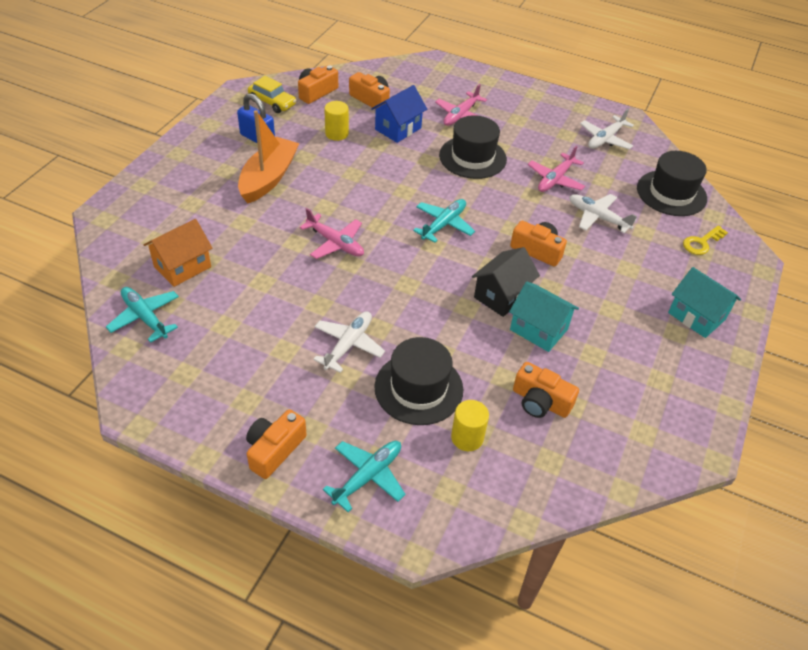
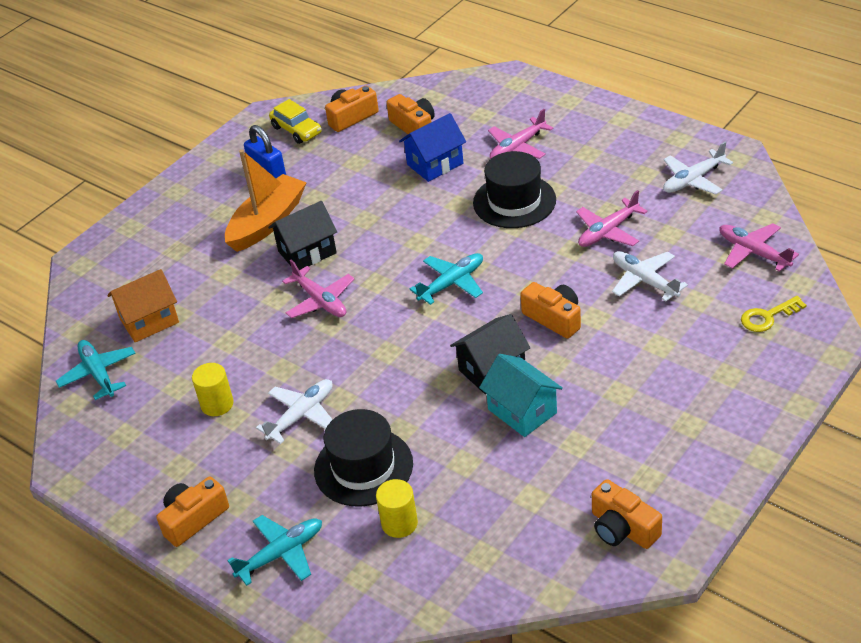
camera: 20 degrees right, 5 degrees down
(311, 202) = (307, 252): none -> black house
(337, 134) = (360, 169): yellow cylinder -> yellow cylinder (217, 404)
(540, 401) = (495, 491): orange camera -> orange camera (622, 528)
(671, 193) = (753, 252): black hat -> pink plane
(696, 316) = (723, 406): turquoise house -> none

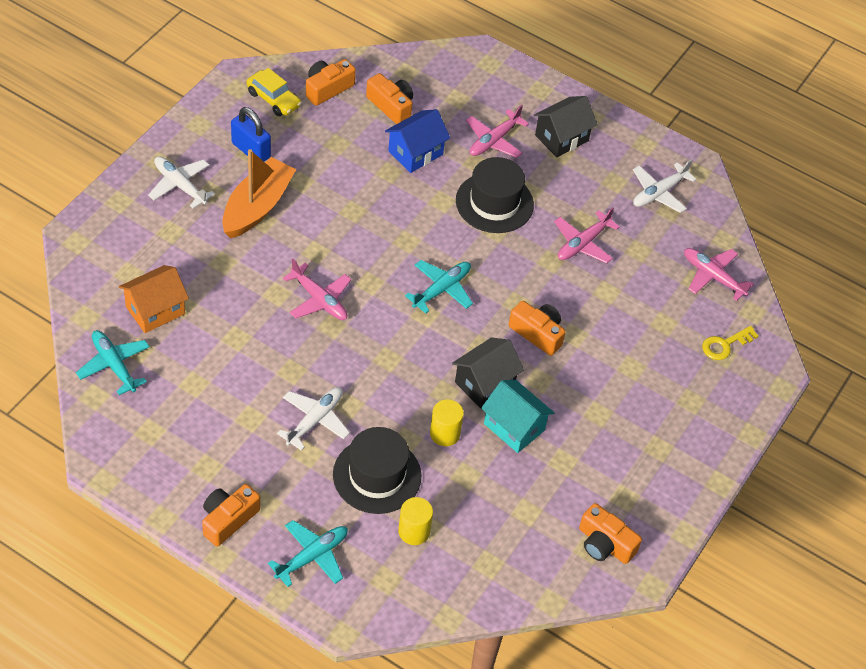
camera: 15 degrees left, 10 degrees up
(217, 404) = (234, 404): yellow cylinder -> yellow cylinder (444, 434)
(307, 252) = (300, 244): black house -> black house (561, 138)
(645, 281) = (617, 299): white plane -> white plane (180, 185)

